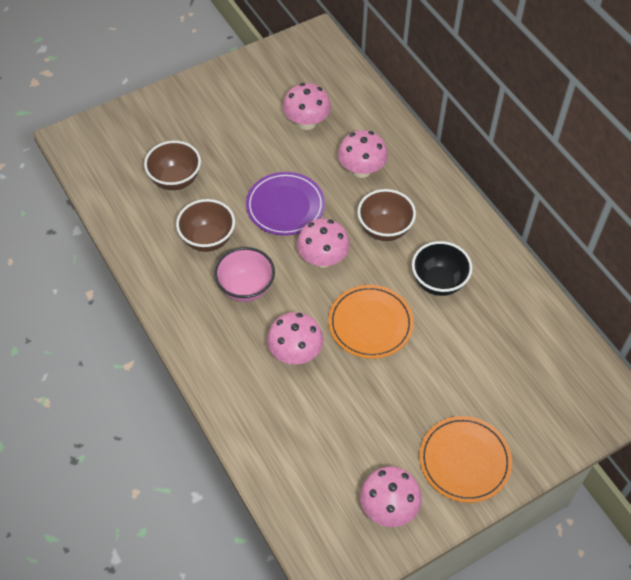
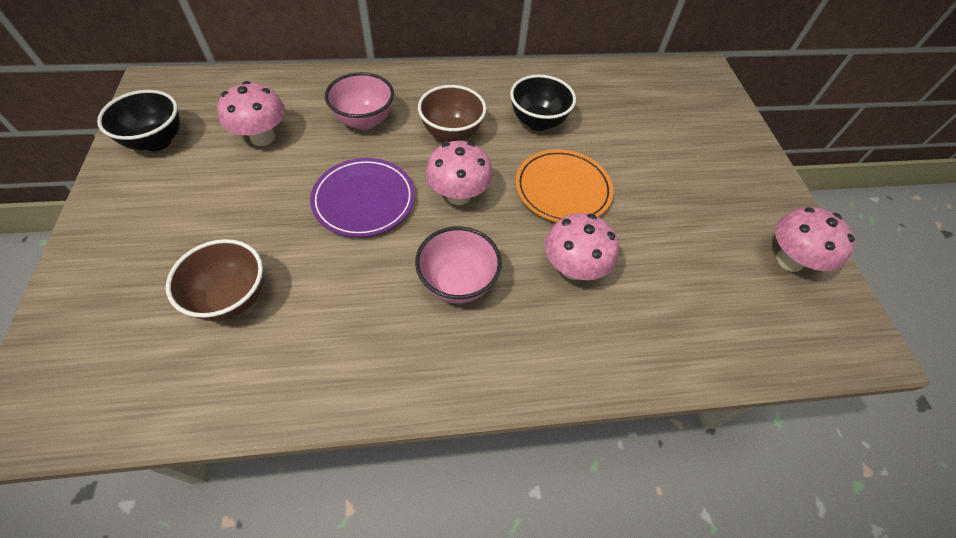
camera: 70 degrees left, 0 degrees up
(208, 239) = (358, 296): brown bowl -> none
(268, 72) = (157, 141): none -> black bowl
(361, 170) = (364, 121): pink mushroom -> pink bowl
(464, 461) = (744, 182): orange plate -> none

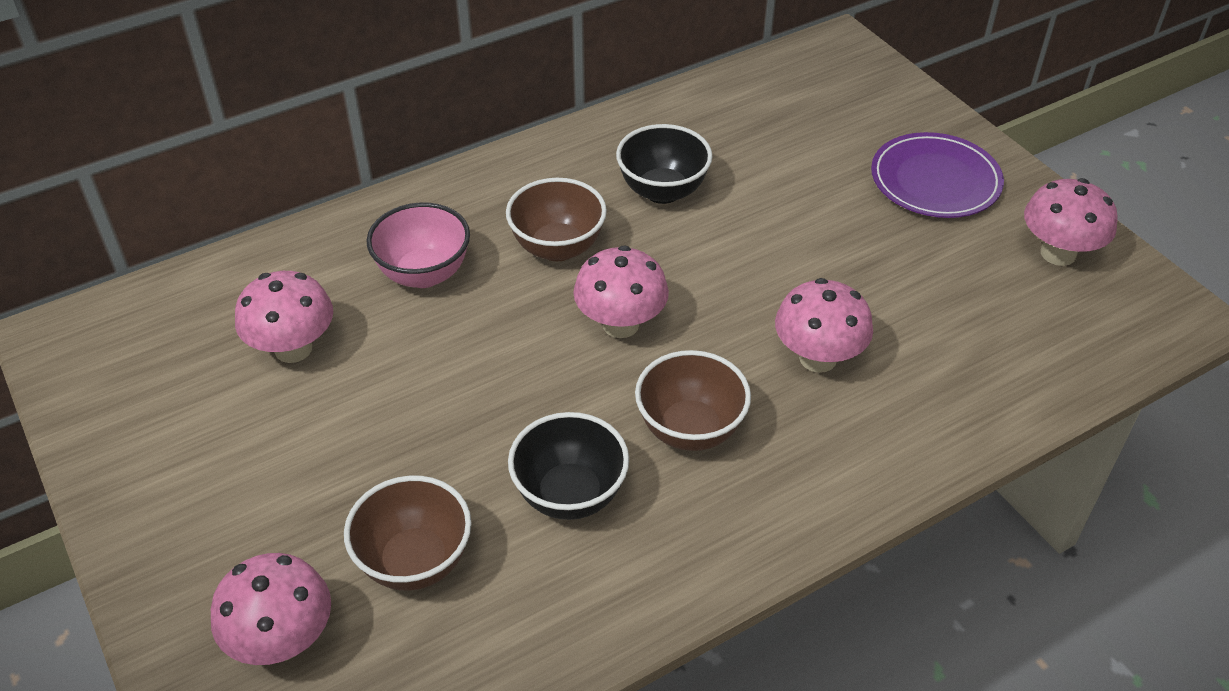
camera: 20 degrees left, 10 degrees down
(122, 315) = (282, 641): none -> pink mushroom
(157, 141) = (137, 411): black bowl -> black bowl (570, 495)
(364, 200) = (499, 377): purple plate -> purple plate (935, 181)
(457, 283) = (690, 430): pink bowl -> brown bowl
(562, 189) = (748, 267): orange plate -> none

